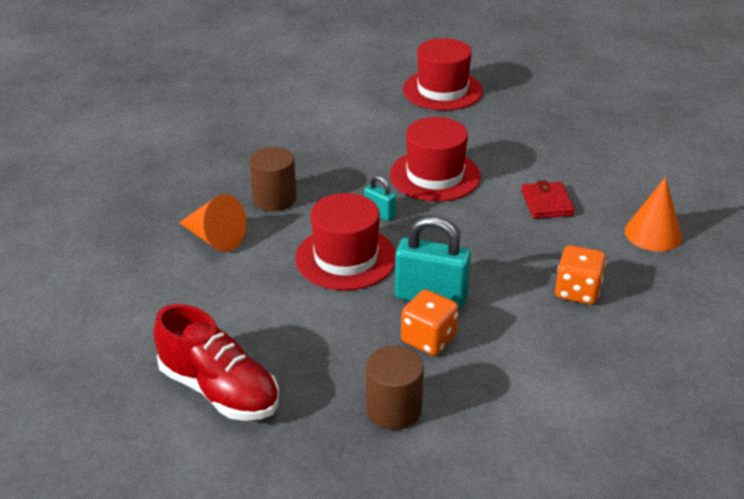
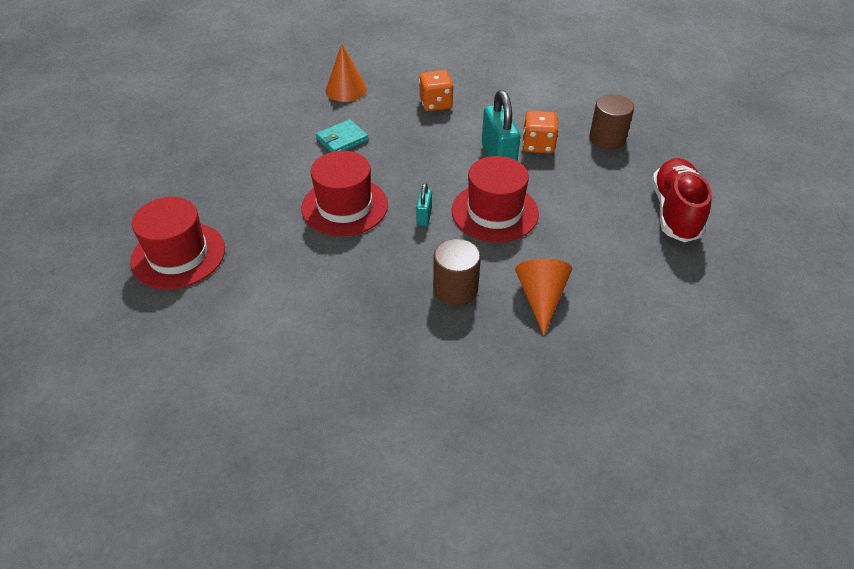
camera: 120 degrees left, 10 degrees up
(547, 203) = (342, 140): red wallet -> turquoise wallet

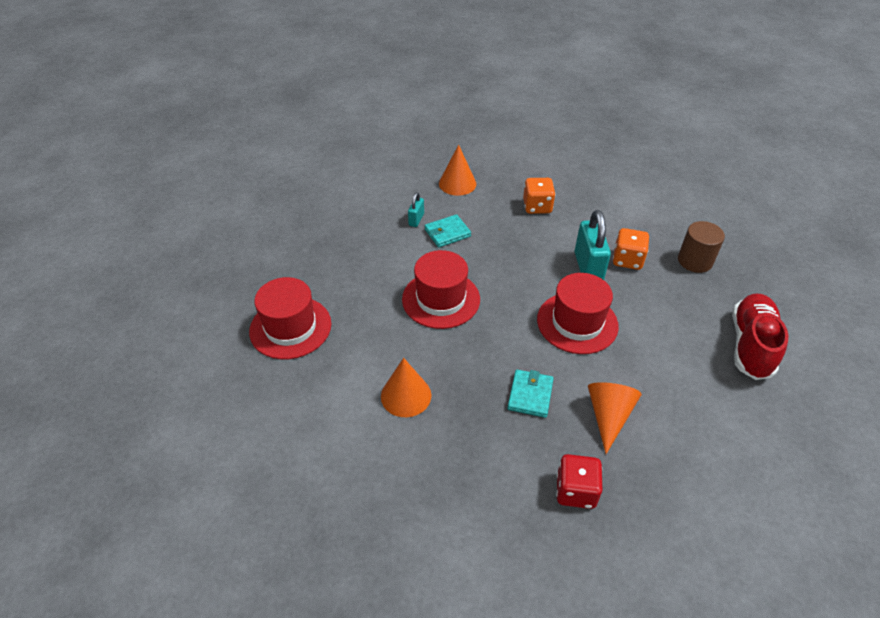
camera: 10 degrees right, 0 degrees up
(320, 307) = (406, 395): none -> orange cone
(424, 216) = (511, 319): turquoise padlock -> turquoise padlock (416, 220)
(455, 289) = (530, 395): brown cylinder -> turquoise wallet
(517, 376) = (575, 491): none -> red dice

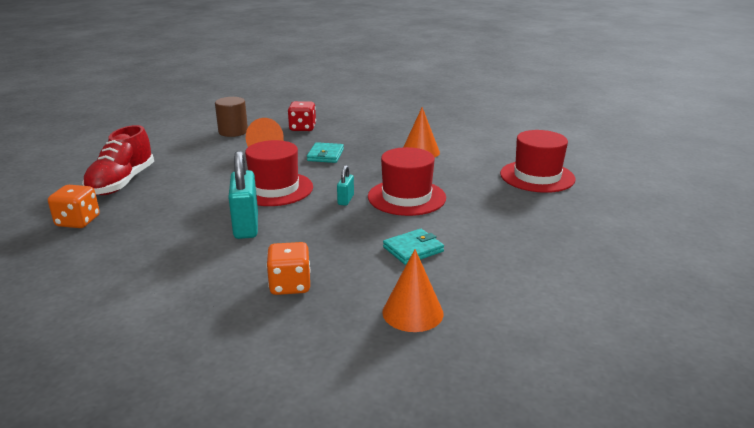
camera: 175 degrees right, 20 degrees down
(416, 220) = (458, 261): turquoise padlock -> turquoise padlock (345, 200)
(627, 260) = (195, 234): orange dice -> orange dice (78, 221)
(695, 261) = (114, 237): brown cylinder -> brown cylinder (233, 132)

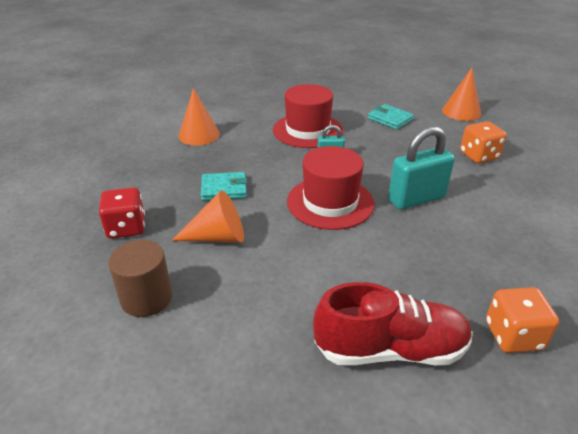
camera: 105 degrees left, 10 degrees up
(537, 176) = (240, 85): red hat -> none

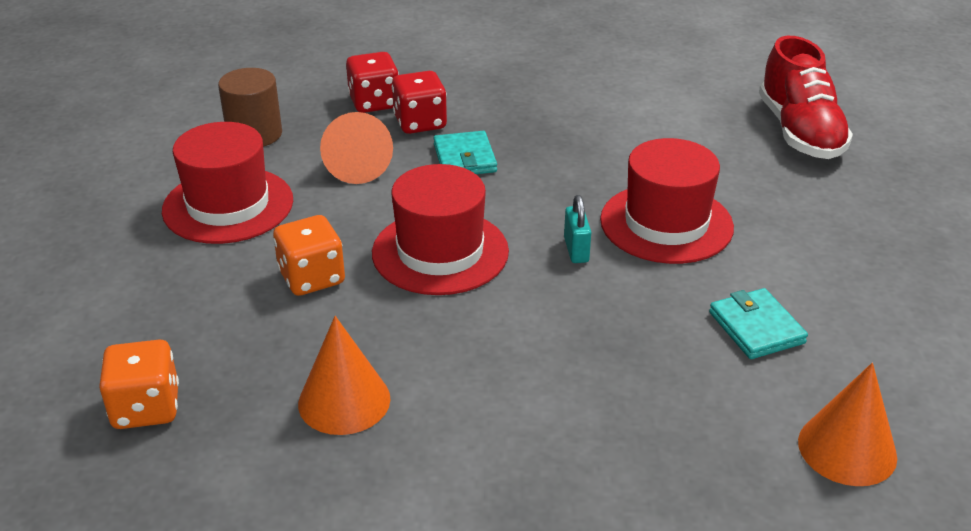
camera: 85 degrees right, 0 degrees up
(168, 206) = (420, 123): none -> red dice
(199, 135) = (613, 121): orange cone -> orange cone (344, 401)
(259, 308) = (228, 205): none -> red hat
(390, 119) = (756, 328): turquoise wallet -> turquoise wallet turned 60 degrees counterclockwise
(390, 349) = (149, 299): red shoe -> red shoe (799, 132)
(416, 199) = (459, 343): turquoise padlock -> none
(479, 156) = (631, 448): orange dice -> orange dice (312, 278)

